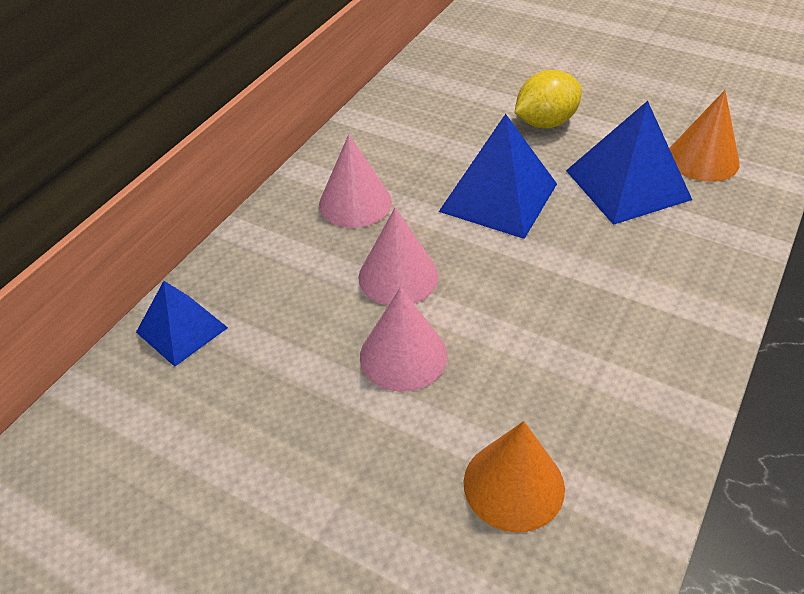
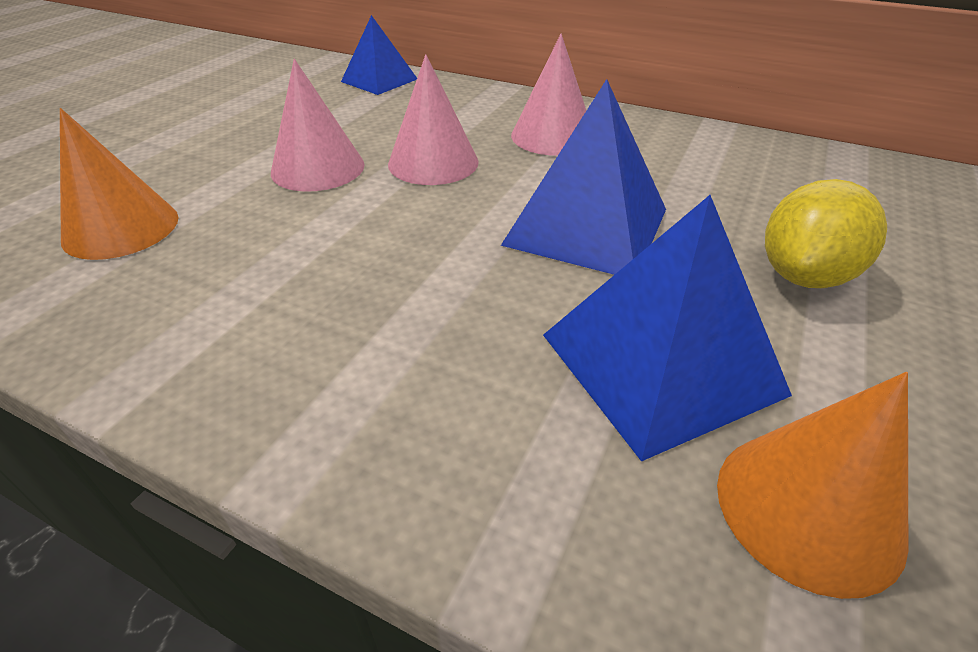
camera: 85 degrees right, 5 degrees down
(545, 123) = (804, 275): yellow lemon -> yellow lemon turned 75 degrees clockwise

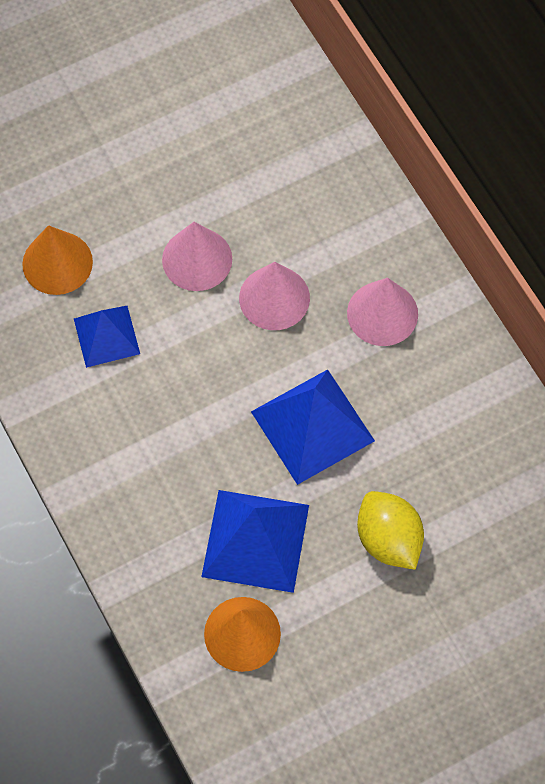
camera: 35 degrees right, 25 degrees up
(379, 80) = (319, 137): blue pyramid -> blue pyramid (106, 336)
(804, 275) = (388, 539): yellow lemon -> yellow lemon turned 75 degrees clockwise

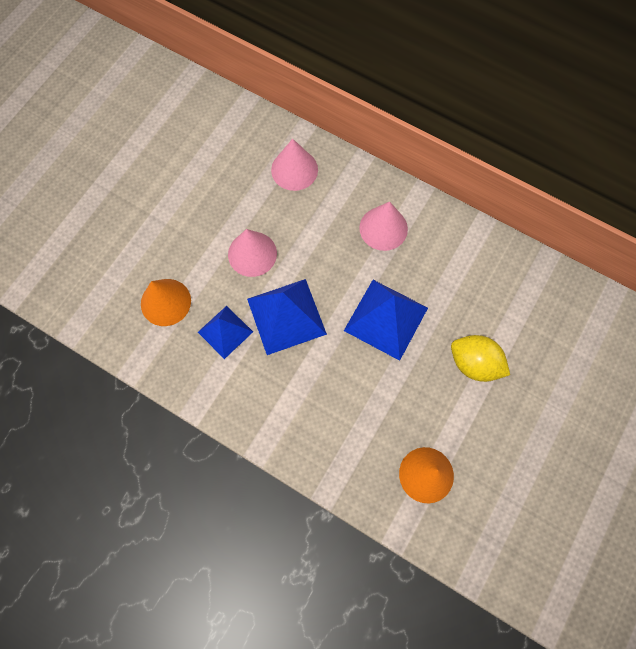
camera: 30 degrees left, 5 degrees up
(255, 540) = (397, 410): blue pyramid -> blue pyramid (286, 316)
(274, 298) = (314, 253): pink cone -> pink cone (294, 169)

